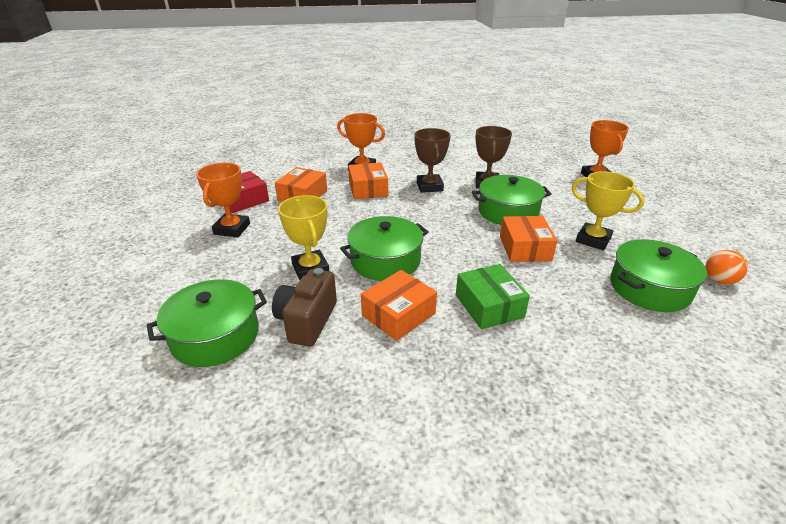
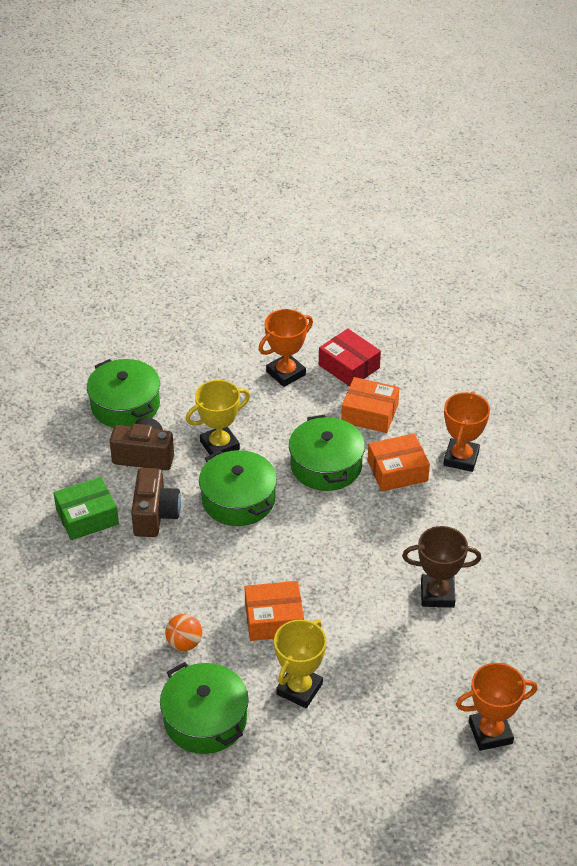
camera: 85 degrees right, 10 degrees up
(232, 229) = (286, 373): orange trophy -> orange trophy turned 45 degrees counterclockwise
(398, 314) = (155, 515): orange box -> brown camera
(429, 186) = (416, 532): brown trophy -> none
(489, 306) = (169, 580): green box -> green box (87, 517)
(508, 212) = (358, 611): green pot -> green pot (326, 465)
(719, 280) = (223, 792): orange ball -> orange ball (184, 643)

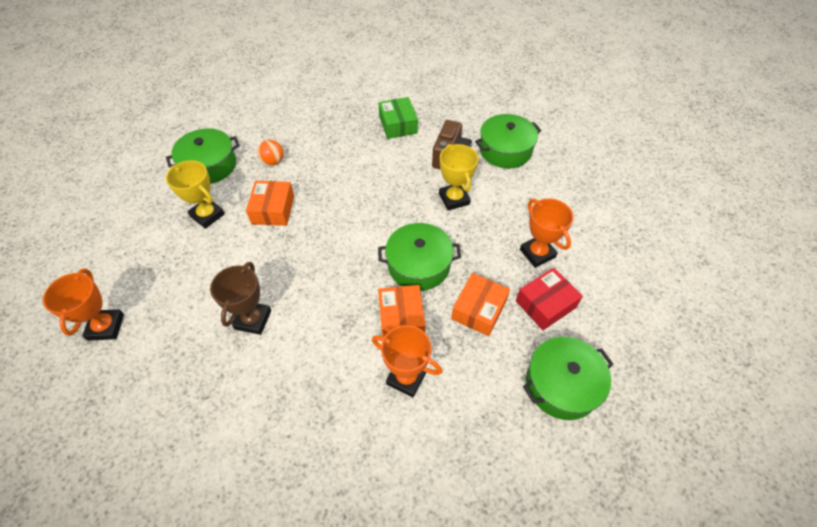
camera: 100 degrees right, 10 degrees up
(155, 515) = (391, 157): brown camera -> none
(238, 499) = (394, 203): green pot -> green pot (561, 384)

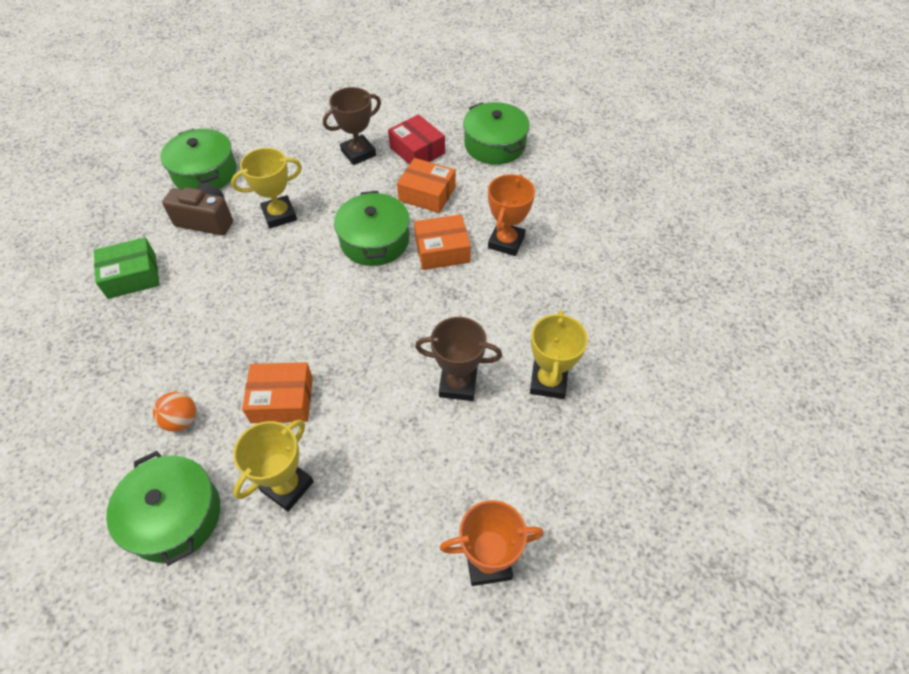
camera: 95 degrees left, 0 degrees up
(234, 392) = (548, 382): none -> yellow trophy
(537, 253) = (358, 153): orange trophy -> brown trophy

